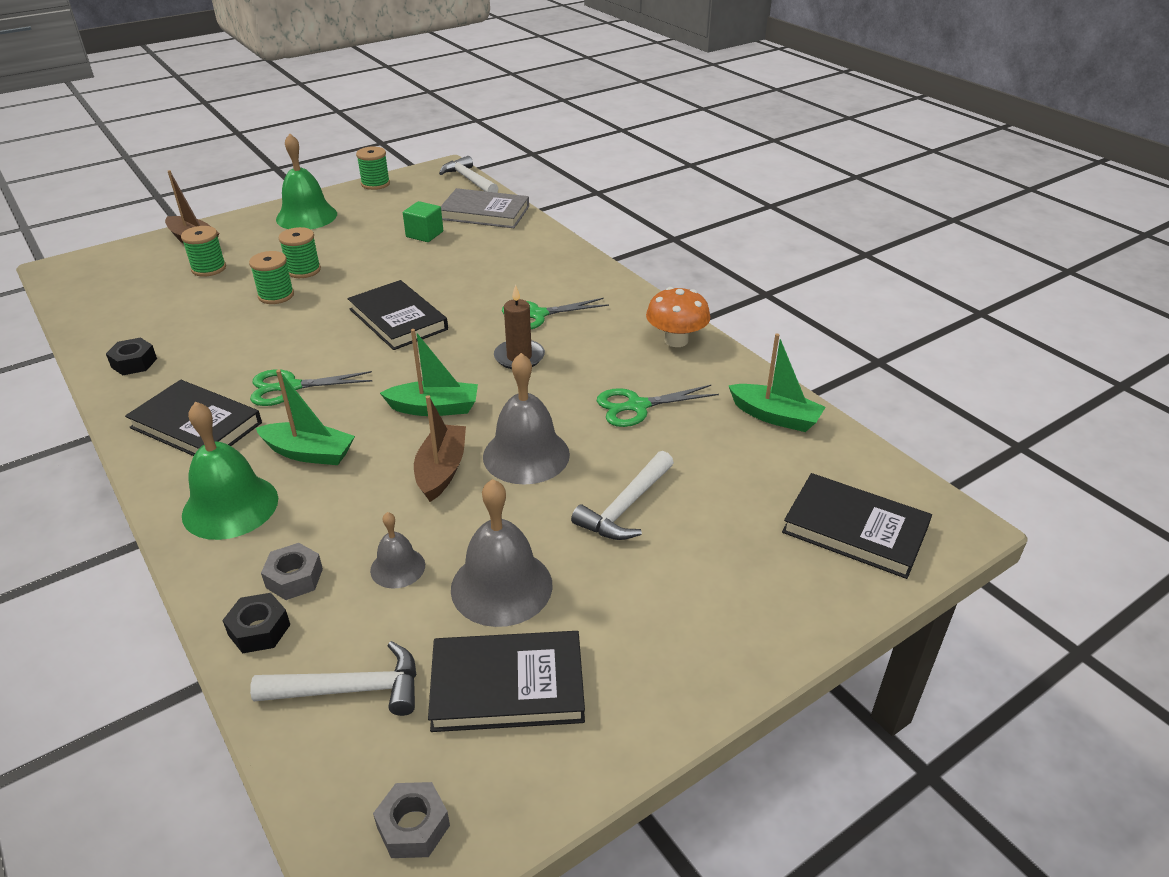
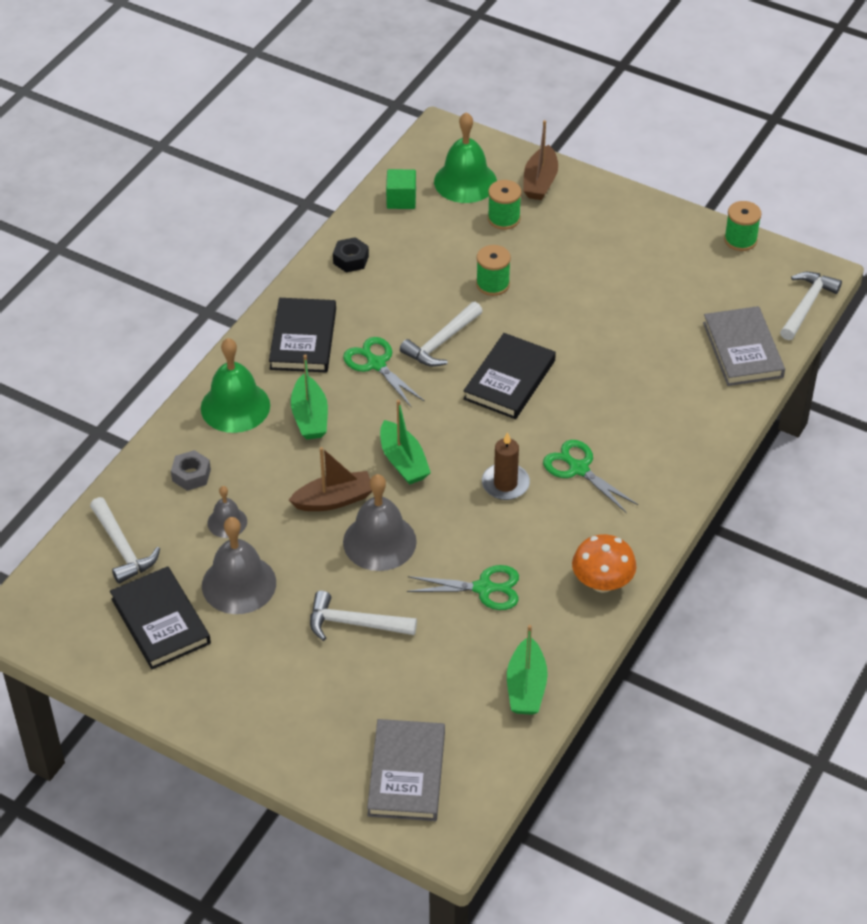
camera: 65 degrees right, 10 degrees up
(259, 630) = (143, 482): black nut -> none
(303, 270) = (543, 279): green spool -> none
(306, 216) = (637, 228): green bell -> green bell (465, 181)
(310, 342) = (441, 342): none -> white hammer
(413, 826) = (51, 619): grey nut -> none
(424, 234) = (666, 326): green cube -> green cube (401, 199)
(637, 406) = (483, 588): green scissors -> green scissors turned 135 degrees clockwise
(855, 529) = (406, 773): black book -> grey book

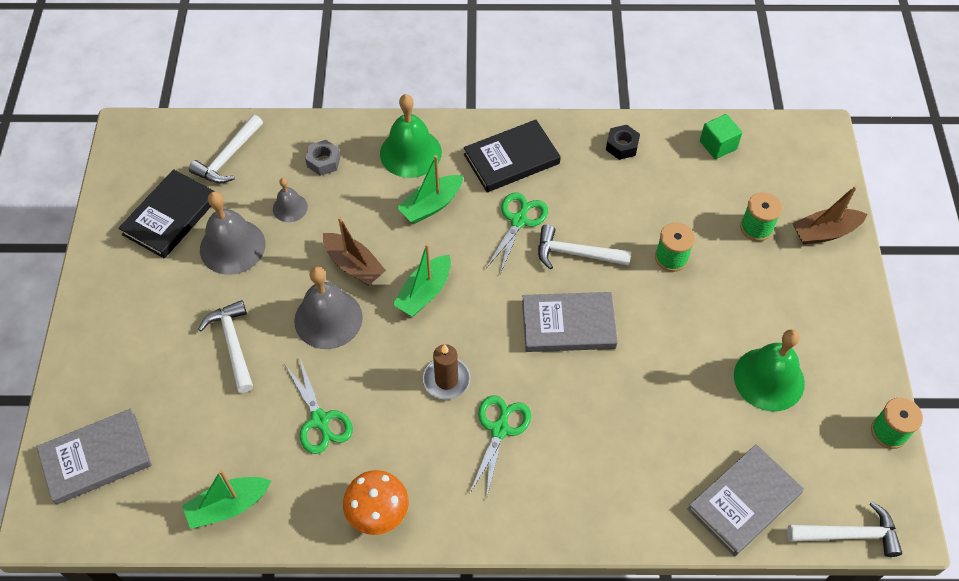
camera: 60 degrees right, 10 degrees up
(465, 181) = (777, 178): green bell -> green bell (769, 379)
(509, 380) = (568, 325): black book -> grey book

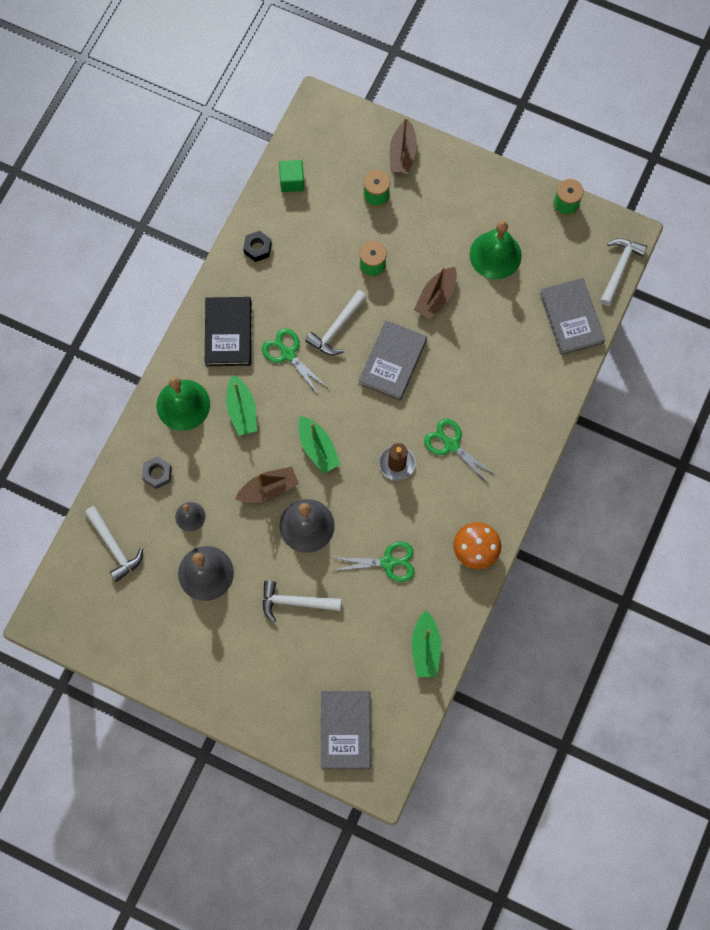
camera: 65 degrees left, 15 degrees up
(170, 216) = (152, 611): black book -> none
(674, 337) = (436, 297): none -> brown boat

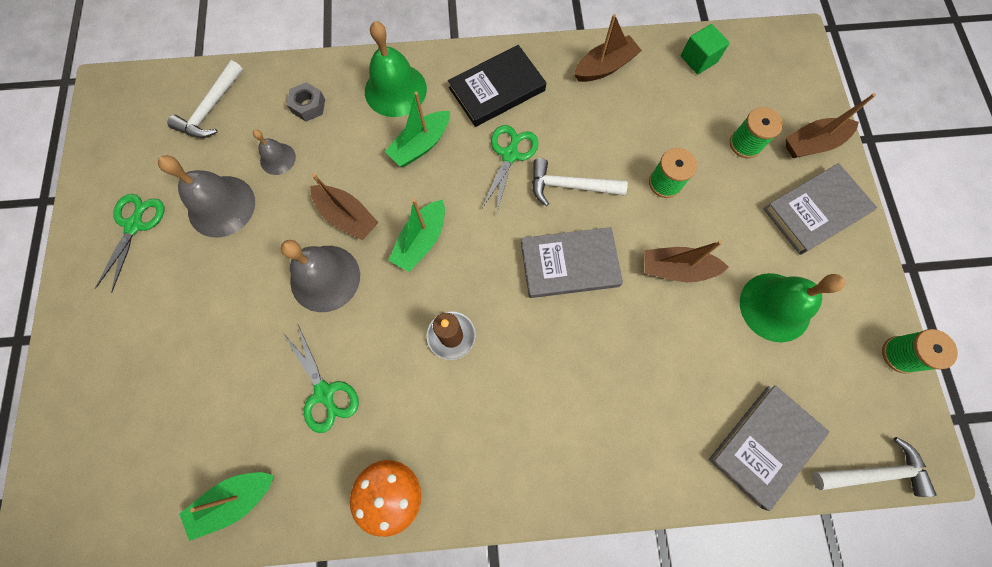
camera: 60 degrees right, 0 degrees up
(257, 248) = (605, 67): black nut -> brown boat
(295, 602) = (228, 314): white hammer -> none
(345, 730) = (92, 457): grey book -> grey book (815, 211)
(451, 445) = (510, 387): green scissors -> green scissors (134, 225)

